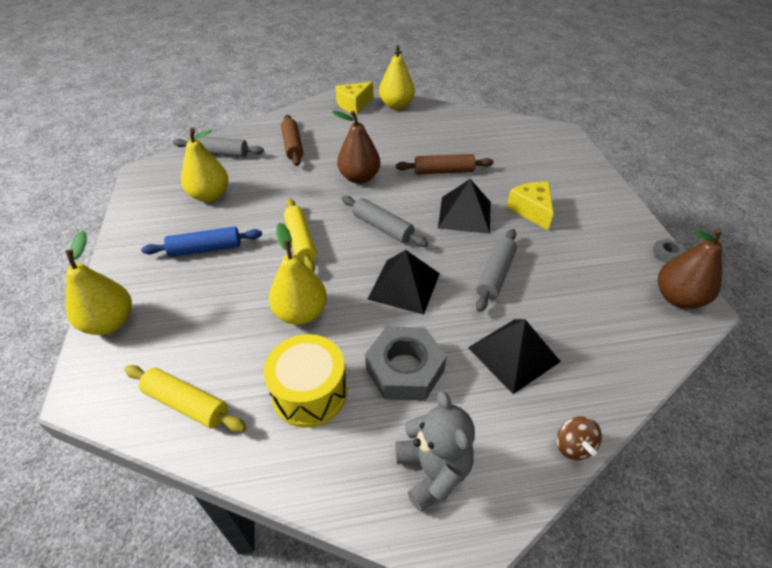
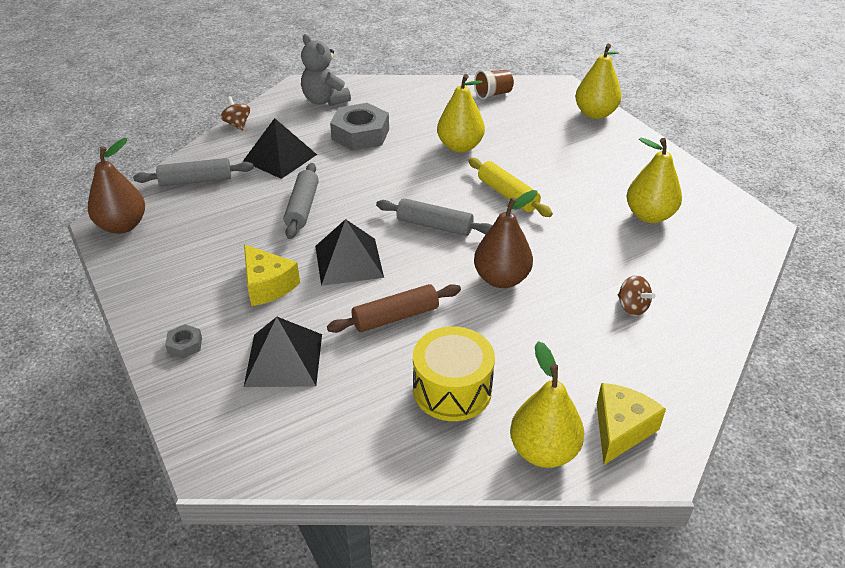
camera: 160 degrees right, 5 degrees down
(187, 403) = (493, 94): yellow rolling pin -> brown cup
(205, 249) = (588, 169): blue rolling pin -> none
(220, 153) = (710, 270): grey rolling pin -> grey rolling pin (196, 181)
(292, 146) = (632, 307): brown rolling pin -> brown spinning top
(310, 393) = (419, 112): yellow drum -> yellow drum (452, 390)
(404, 286) = (385, 181): black pyramid -> black pyramid (284, 359)
(666, 254) = (114, 267): grey nut -> grey nut (185, 345)

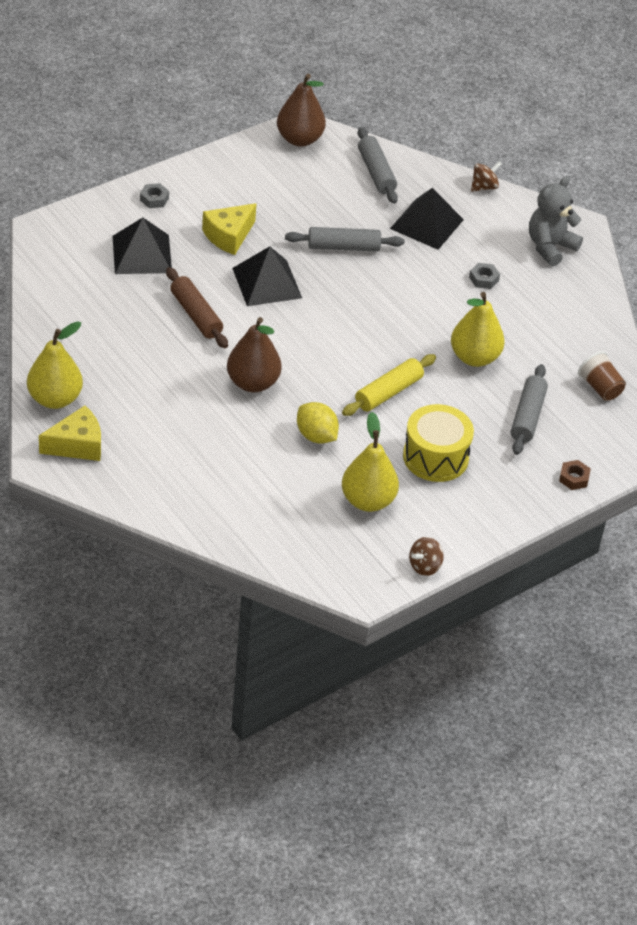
camera: 80 degrees right, 5 degrees up
(360, 134) = (484, 279): grey nut -> grey nut, size x0.45
(434, 226) = (327, 338): grey rolling pin -> grey rolling pin (527, 416)
(452, 390) = (114, 349): yellow drum -> yellow drum (435, 457)
(572, 241) = (316, 436): none -> yellow lemon
(595, 114) = (574, 478): yellow pear -> brown nut
(620, 429) = (77, 445): yellow cheese -> yellow cheese turned 45 degrees counterclockwise
(632, 307) = (222, 469): brown spinning top -> brown spinning top (425, 566)

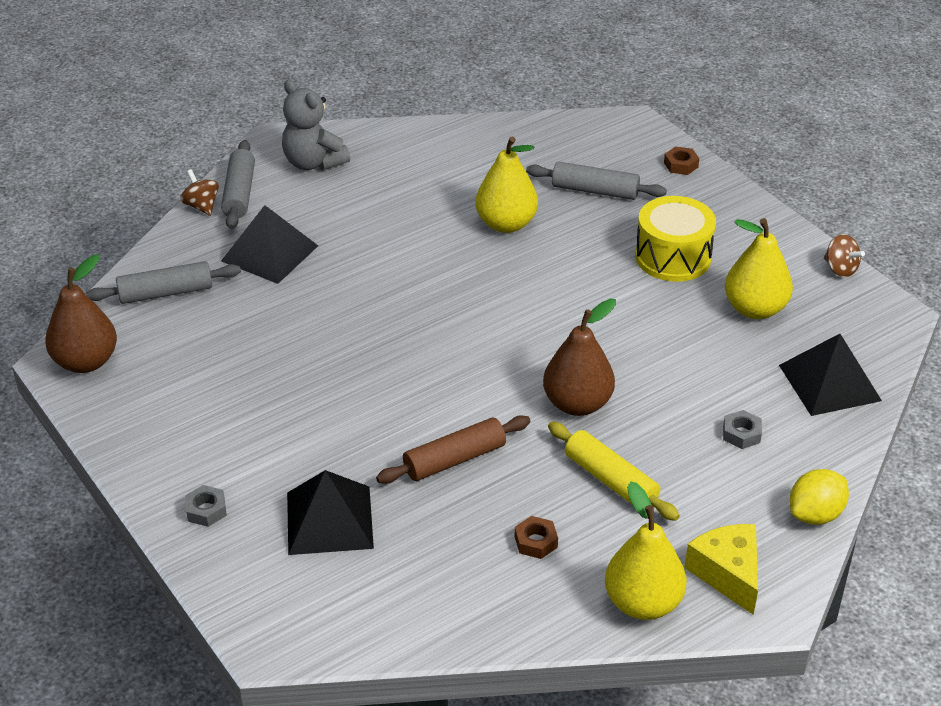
camera: 85 degrees left, 5 degrees down
(115, 351) = (536, 542): none -> brown nut
(229, 236) = (291, 430): yellow cheese -> none
(267, 282) = (385, 392): black pyramid -> black pyramid (829, 382)
(316, 436) = (660, 349): yellow lemon -> yellow lemon (815, 514)
(343, 247) = (313, 323): grey rolling pin -> grey rolling pin (239, 193)
(388, 392) = (575, 290): yellow rolling pin -> yellow rolling pin (611, 480)
(484, 279) = (371, 212): grey nut -> grey nut (741, 434)
(600, 388) = (542, 141): brown cup -> none

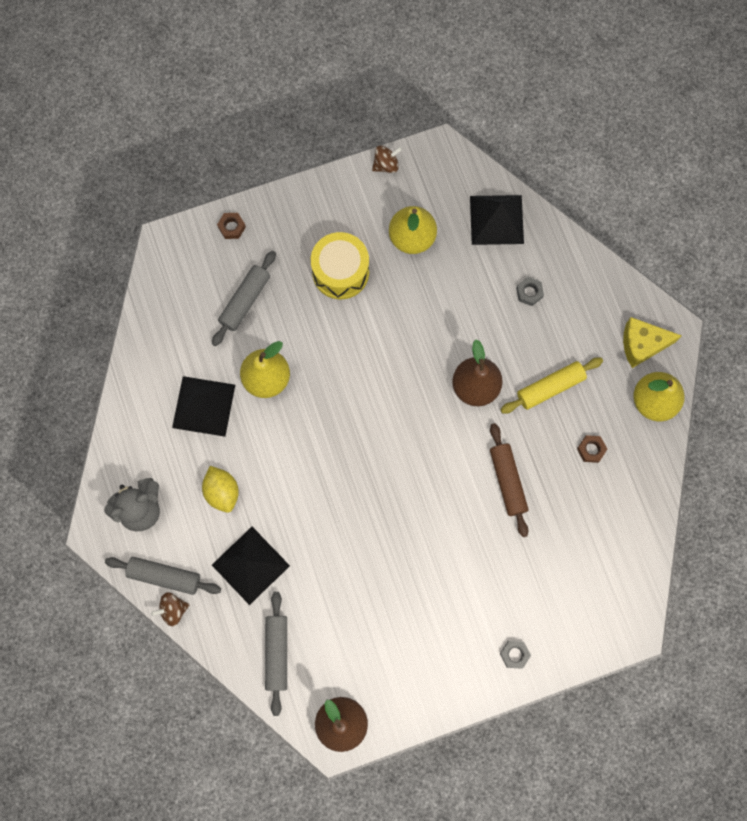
camera: 75 degrees left, 35 degrees up
(329, 520) = (542, 575): black pyramid -> black pyramid (204, 406)
(815, 514) = (608, 276): yellow lemon -> yellow lemon (222, 492)

